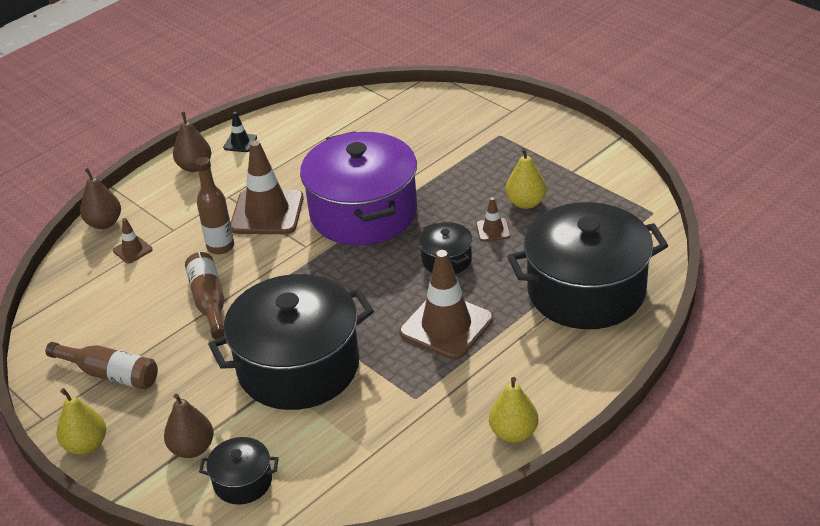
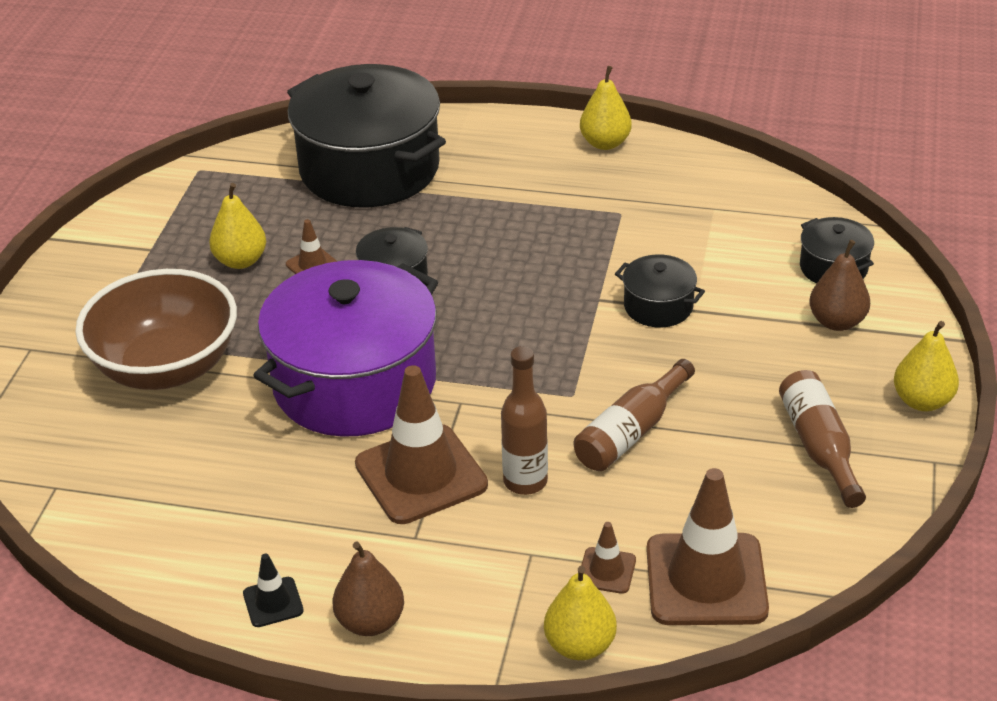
camera: 125 degrees left, 0 degrees up
(104, 223) = (580, 645): brown pear -> yellow pear
(298, 367) = (658, 306): black pot -> black pot, size x0.44
(446, 326) = (502, 234): brown traffic cone -> brown traffic cone (706, 580)
(447, 151) = (166, 367): none -> brown bowl

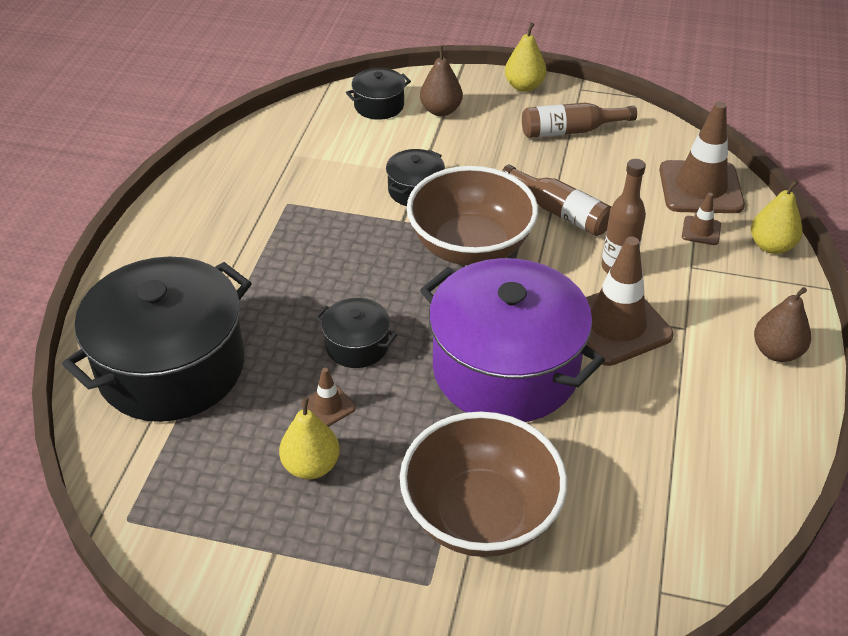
camera: 90 degrees left, 5 degrees up
(273, 602) = (770, 411): black traffic cone -> none
(556, 354) = (470, 246): none -> brown bowl
(605, 143) = (180, 207): yellow pear -> none

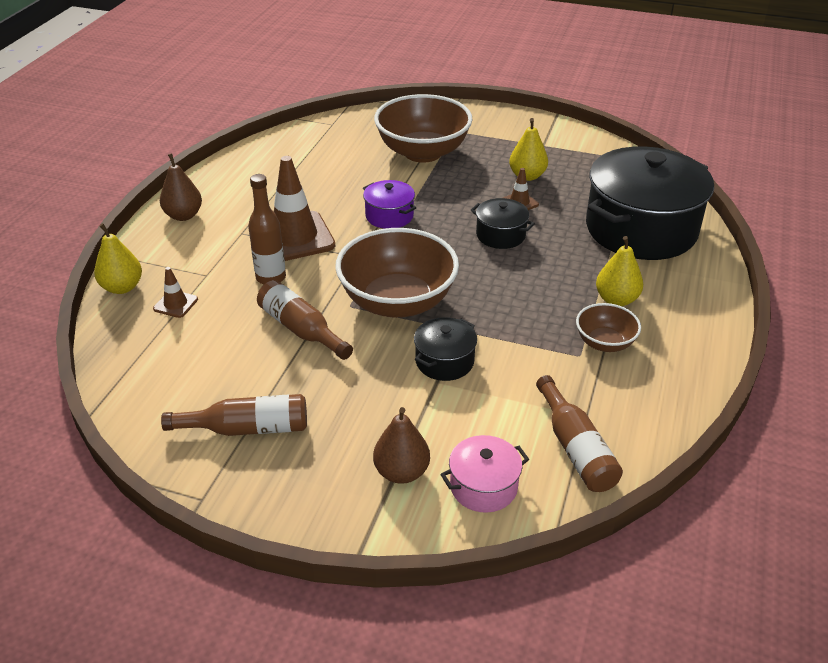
camera: 175 degrees left, 5 degrees down
(260, 216) = (604, 343): none -> brown bowl
(306, 132) = (575, 448): none -> brown bottle
(379, 106) = (483, 486): black pot -> pink pot
(505, 369) = (389, 216): purple pot -> purple pot, size x0.44
(524, 86) = (278, 509): yellow pear -> yellow pear (616, 299)
(700, 188) = (144, 346): brown traffic cone -> none

